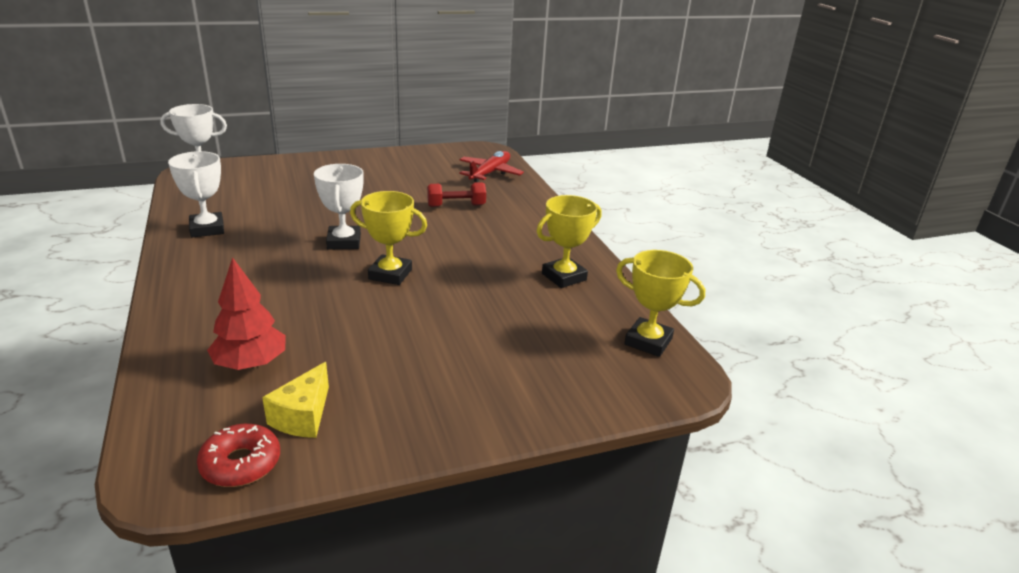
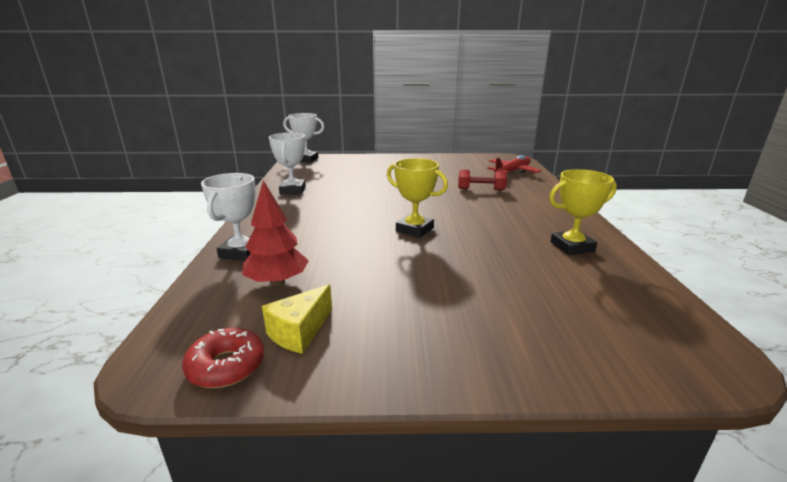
camera: 20 degrees right, 5 degrees down
(344, 242) = (385, 205): white trophy -> white trophy (241, 252)
(648, 341) = (666, 314): yellow trophy -> none

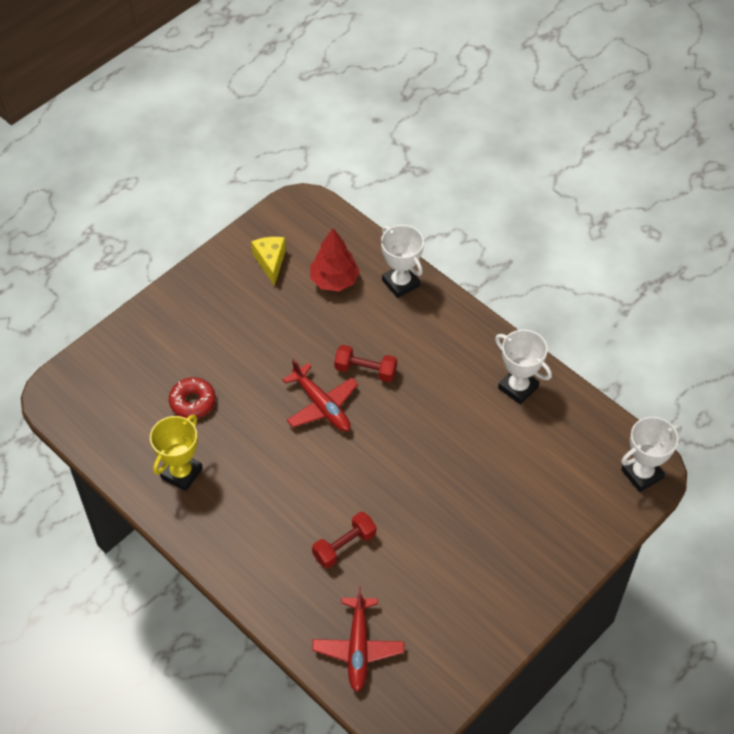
camera: 135 degrees right, 30 degrees up
(226, 366) = (276, 226): red donut -> red donut (193, 402)
(357, 229) = (365, 370): none -> red dumbbell
(414, 229) = (321, 405): yellow trophy -> red plane

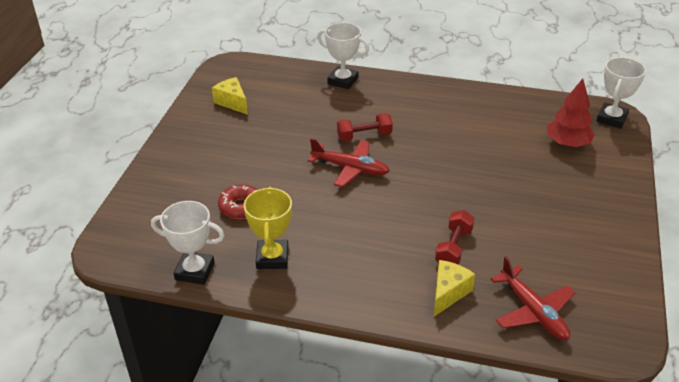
camera: 30 degrees left, 15 degrees down
(301, 590) = (448, 293): none -> yellow cheese
(334, 280) = (292, 96): red tree -> red tree (567, 143)
(518, 387) = (482, 105): white trophy -> white trophy (195, 271)

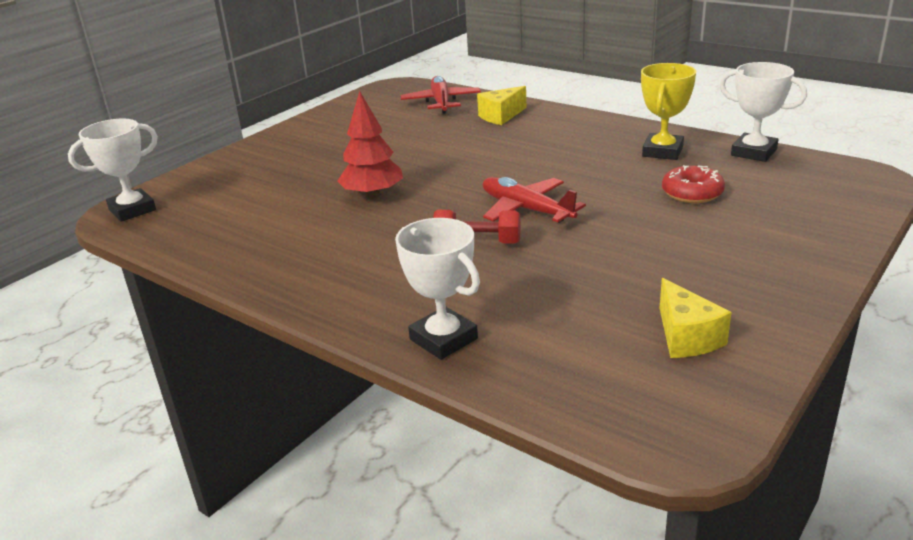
camera: 155 degrees left, 10 degrees down
(453, 248) = (467, 137): red dumbbell -> none
(567, 143) = (229, 194): red tree -> red tree (372, 195)

